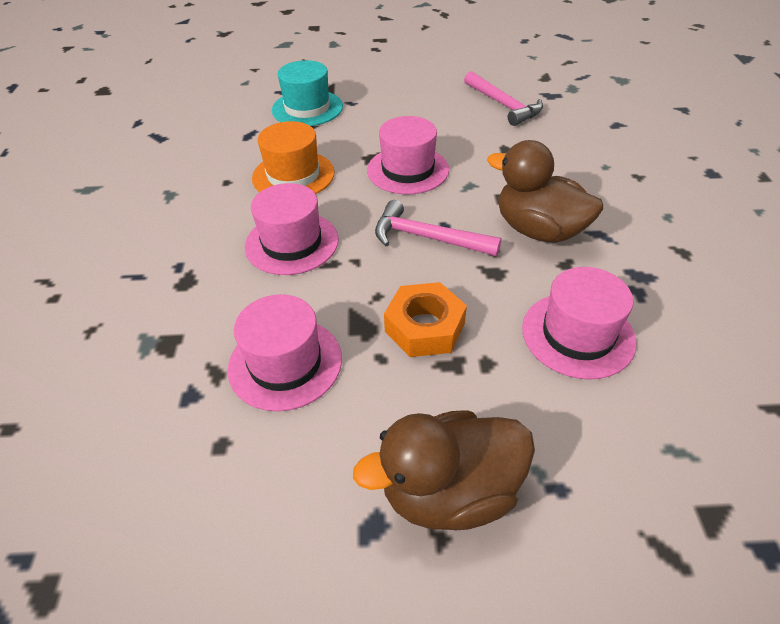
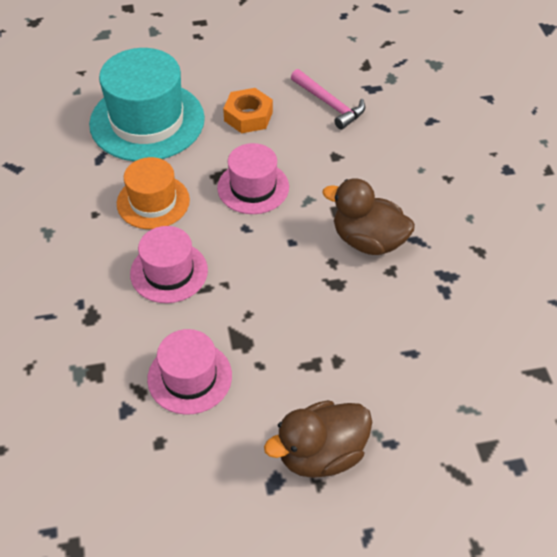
camera: 10 degrees left, 5 degrees up
(307, 108) = (147, 121): turquoise hat -> turquoise hat, size x1.70
(424, 327) = (288, 337): orange nut -> orange nut (248, 116)
(427, 238) = (279, 256): pink hammer -> none
(578, 334) = (401, 331): pink hat -> none

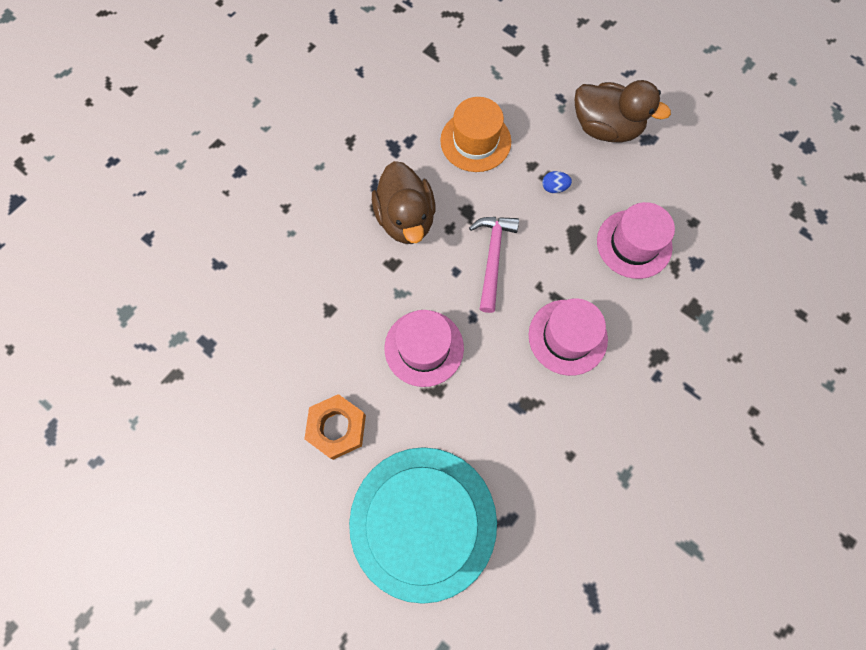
camera: 130 degrees left, 20 degrees up
(153, 202) = (513, 417): orange hat -> orange hat (475, 141)
(299, 360) = (554, 187): none -> blue egg
(329, 104) = (260, 366): pink hammer -> pink hammer (492, 258)

